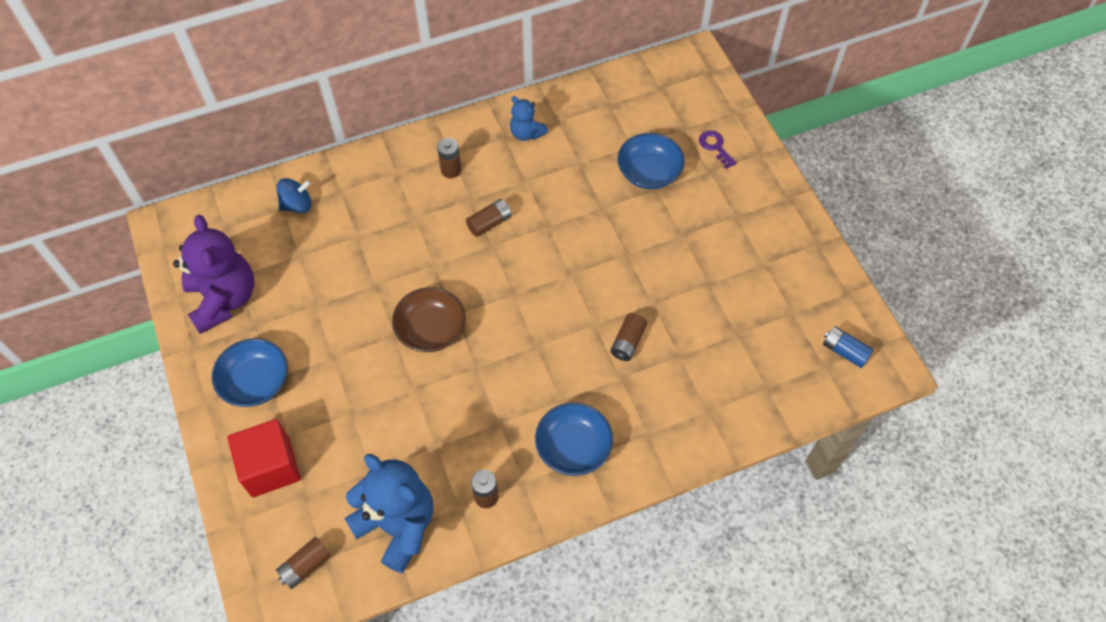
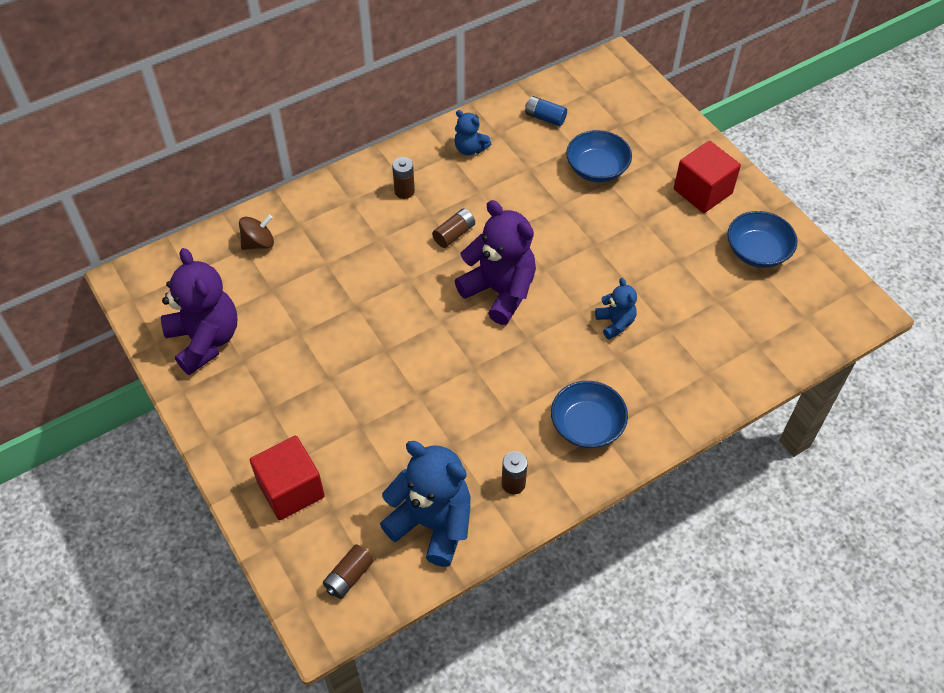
camera: 10 degrees left, 5 degrees down
(256, 382) = (256, 412): blue bowl -> blue bowl (757, 251)
(297, 205) = (258, 243): blue spinning top -> brown spinning top
(431, 330) = (421, 339): brown bowl -> none
(520, 291) = (499, 291): none -> purple teddy bear
(628, 342) = (615, 323): brown battery -> blue teddy bear
(715, 147) = (654, 138): purple key -> none
(751, 212) = (702, 191): none -> red cube
(844, 351) = (821, 302): blue battery -> blue battery (545, 118)

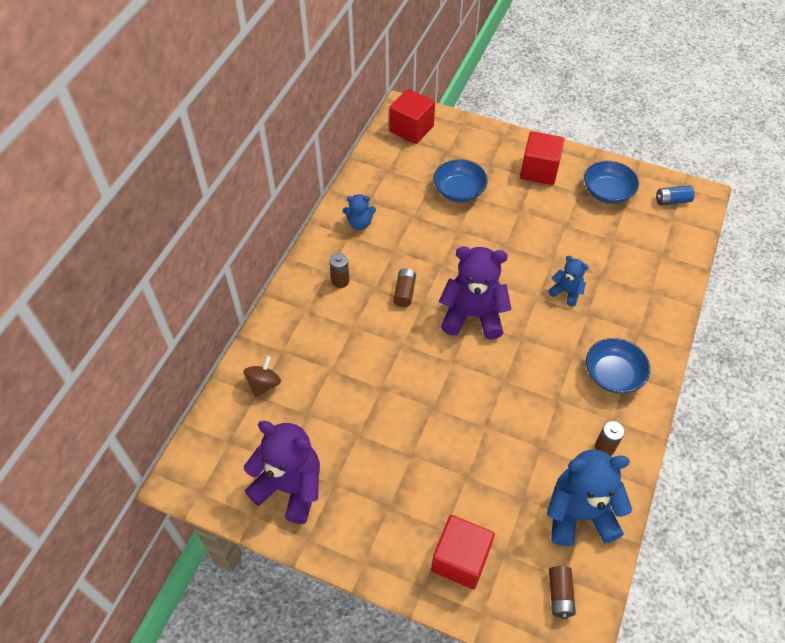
camera: 35 degrees left, 0 degrees up
(545, 118) = (392, 173): blue battery -> blue battery (672, 201)
(605, 84) = (411, 129): none -> red cube

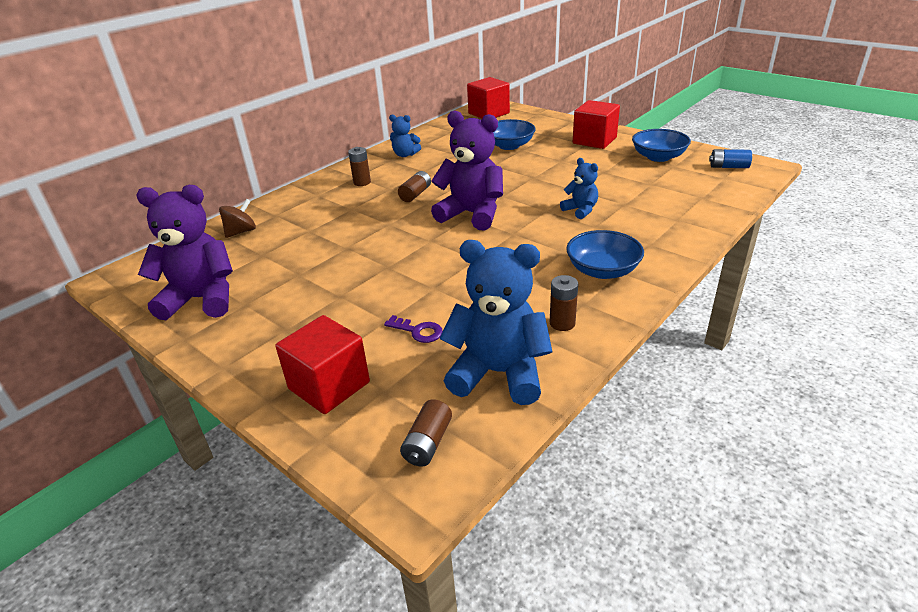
camera: 20 degrees right, 20 degrees down
(290, 487) = (202, 299): purple teddy bear -> purple teddy bear turned 45 degrees counterclockwise
(498, 483) = (418, 331): none -> purple key

